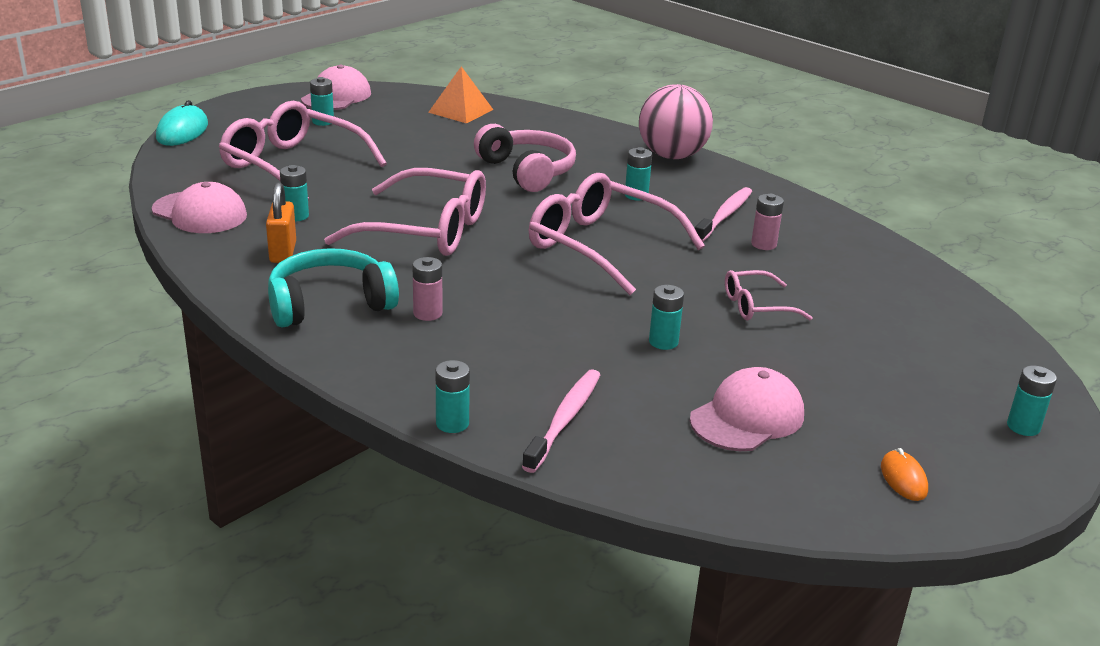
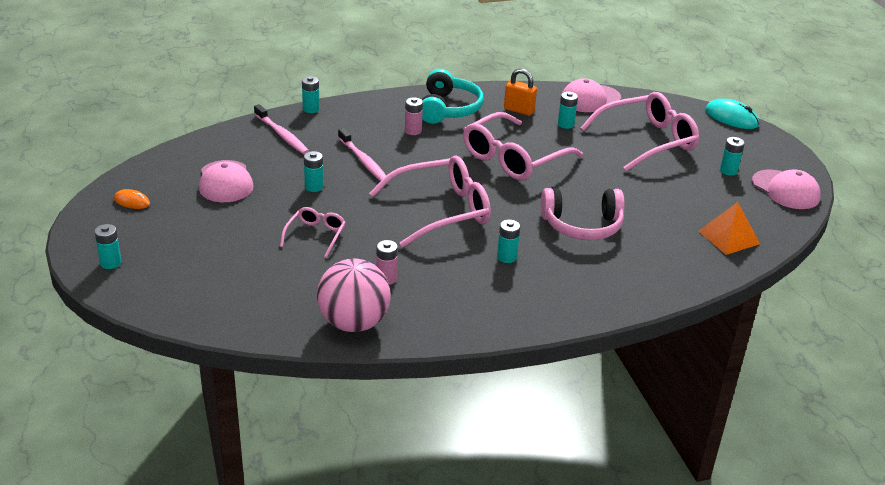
camera: 120 degrees right, 5 degrees up
(672, 156) = (570, 308): pink ball -> pink ball (354, 323)
(724, 216) = (443, 282): pink toothbrush -> pink toothbrush (364, 161)

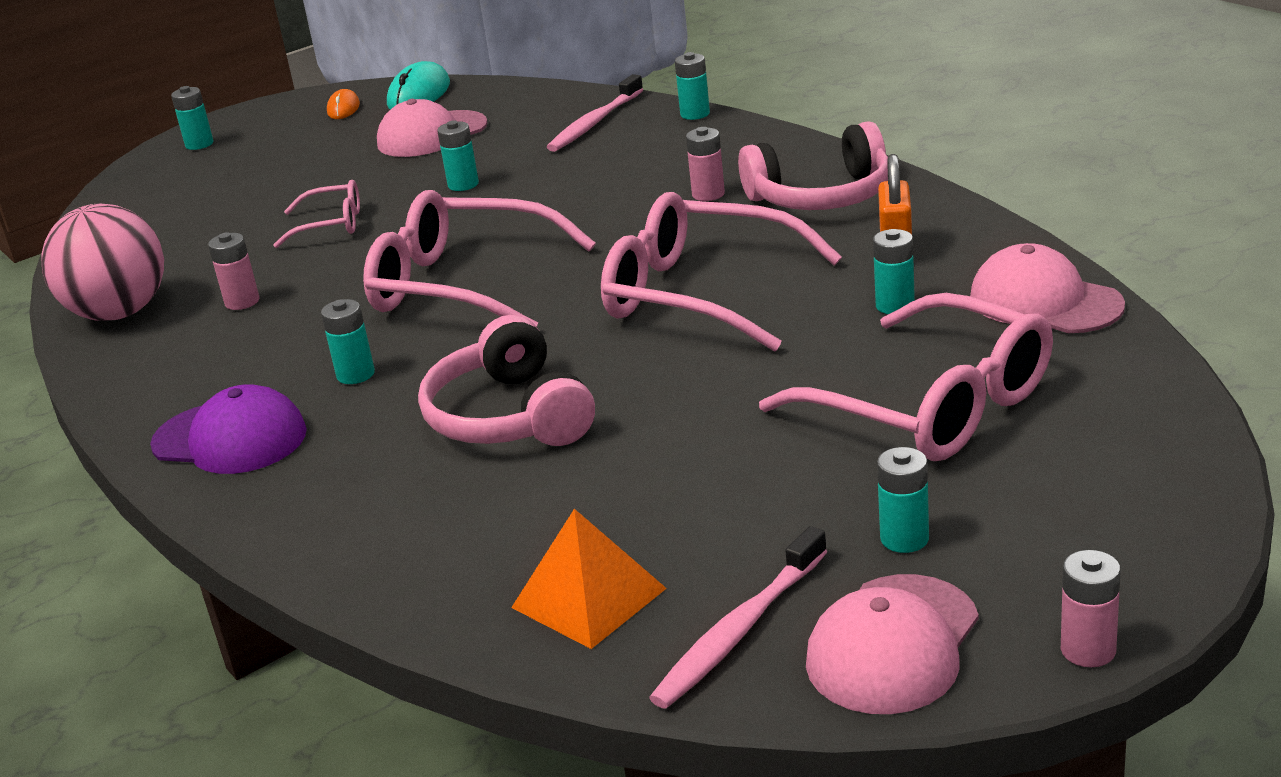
camera: 75 degrees right, 5 degrees down
(364, 161) = (570, 191): pink toothbrush -> pink toothbrush (740, 630)
(440, 211) = (464, 285): pink glasses -> pink glasses turned 150 degrees clockwise
(448, 109) = (821, 196): turquoise headphones -> pink headphones
(540, 302) = (230, 439): none -> purple cap
(731, 118) = (1200, 489): turquoise mouse -> turquoise mouse (419, 94)
(803, 162) = (1088, 650): none -> pink battery

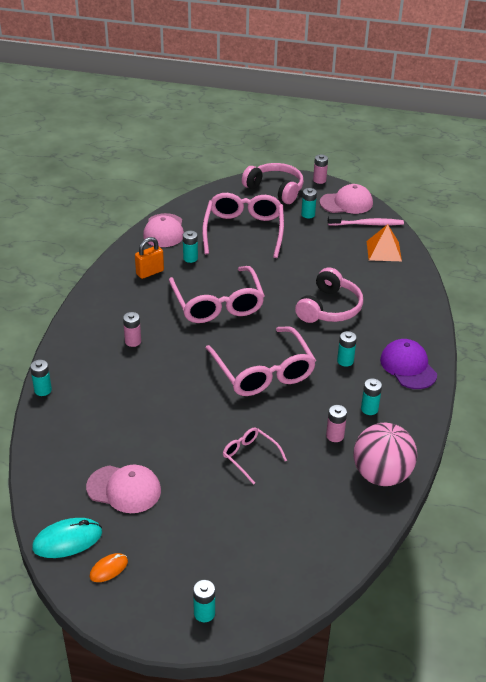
camera: 135 degrees left, 10 degrees up
(463, 185) = (175, 432): turquoise battery -> turquoise battery (369, 409)
(595, 122) = (72, 424): pink toothbrush -> none
(821, 196) = (114, 308): pink headphones -> pink headphones (275, 190)

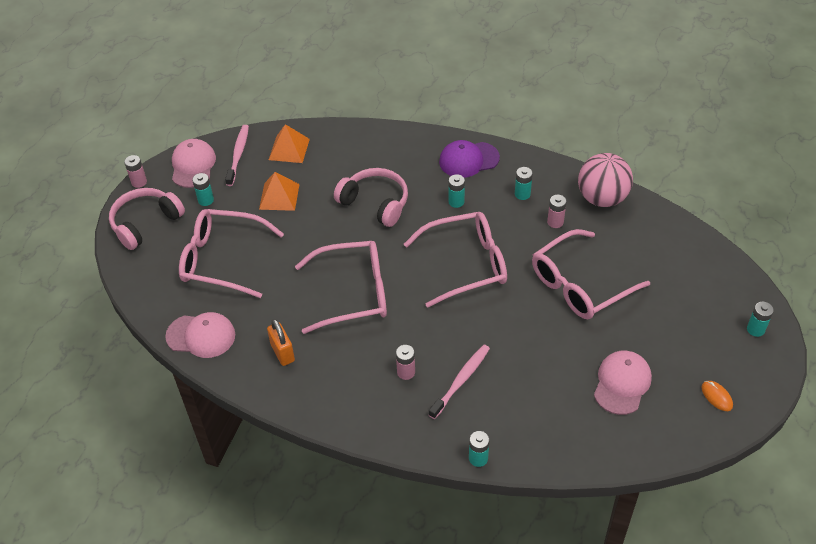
camera: 80 degrees left, 10 degrees up
(67, 540) = (686, 430): turquoise mouse -> none
(124, 375) = (461, 381): none -> pink toothbrush
(190, 258) = (264, 312): turquoise battery -> none
(250, 457) = (580, 284): pink glasses -> pink glasses, size x1.99
(322, 252) = (279, 196): none -> orange pyramid

